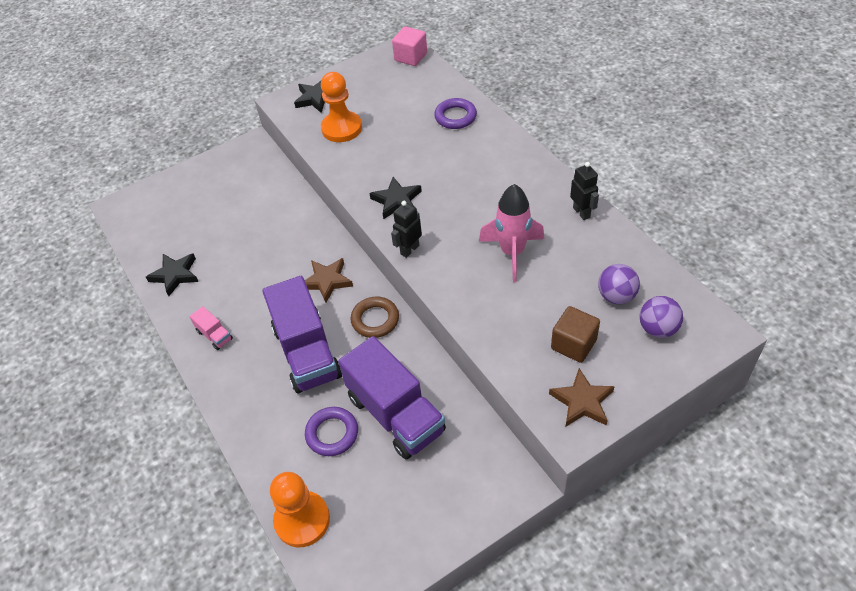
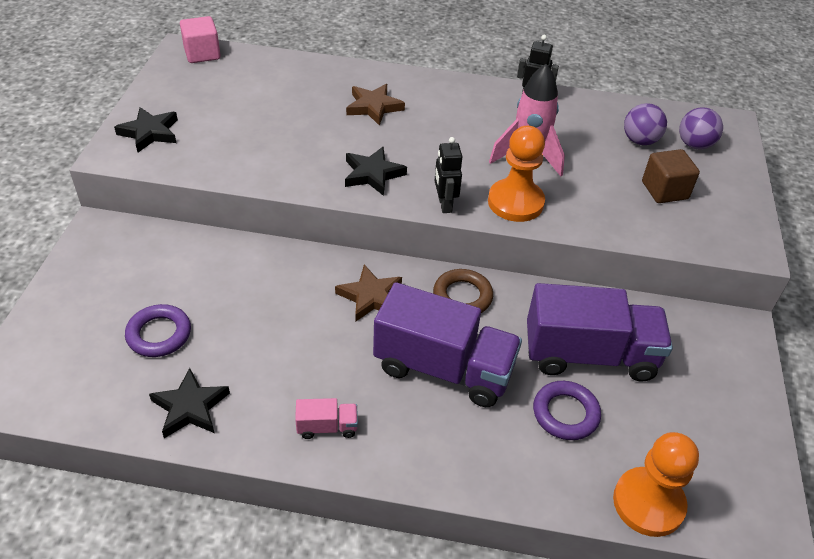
camera: 55 degrees left, 5 degrees down
(341, 128) = (221, 145): orange pawn -> orange pawn (515, 202)
(455, 117) = (323, 82): purple ring -> purple ring (159, 334)
(582, 401) = (727, 223): brown star -> brown star (374, 107)

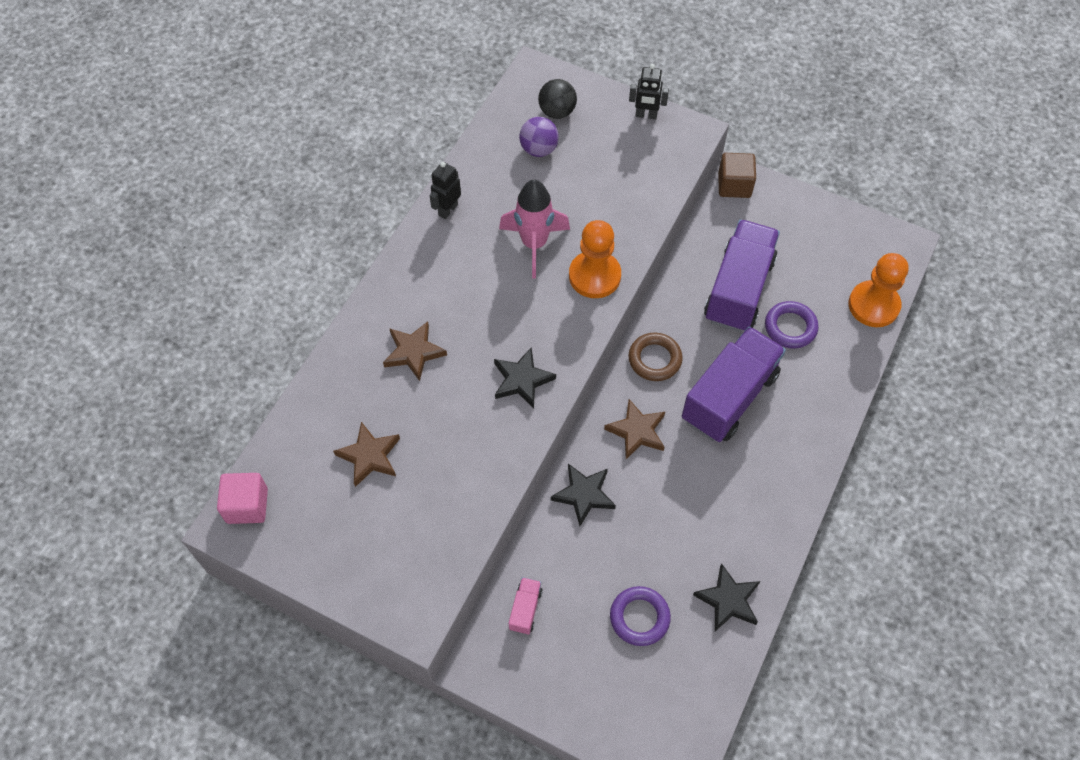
camera: 70 degrees left, 15 degrees up
(150, 132) = (388, 579): black star -> black star (584, 495)
(263, 102) = (369, 456): none -> brown star
(327, 427) = (769, 497): pink truck -> pink truck (525, 609)
(444, 205) = (582, 332): black robot -> black robot (646, 115)
(664, 190) = (610, 160): brown cube -> brown cube (734, 185)
(694, 145) = (557, 112): purple ball -> black ball

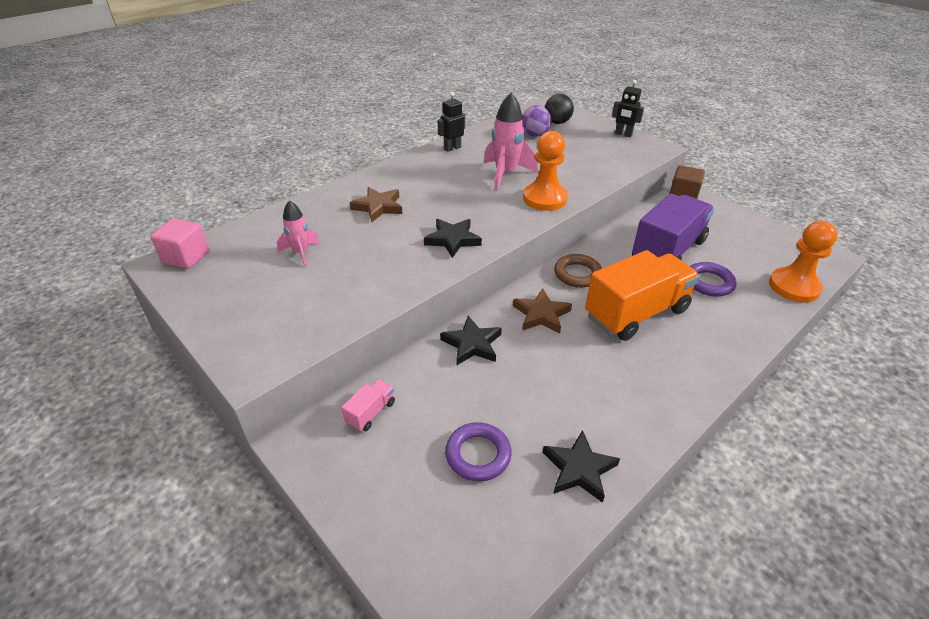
camera: 20 degrees right, 20 degrees down
(369, 456) = (301, 253): brown star -> pink rocket
(729, 397) = (636, 313): purple truck -> orange truck

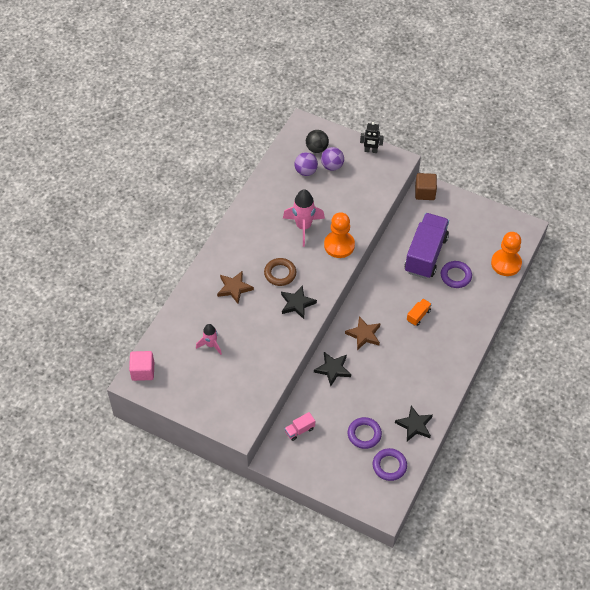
camera: 20 degrees left, 15 degrees up
(370, 413) = (299, 430): pink truck -> pink truck turned 135 degrees counterclockwise
(452, 148) = (252, 207): black robot -> none
(501, 529) = (389, 466): none -> purple ring
(569, 137) = (332, 166): none -> purple ball
(577, 274) = (375, 294): brown ring -> brown ring (280, 273)
(636, 313) = (418, 315): orange truck -> orange truck, size x0.42

